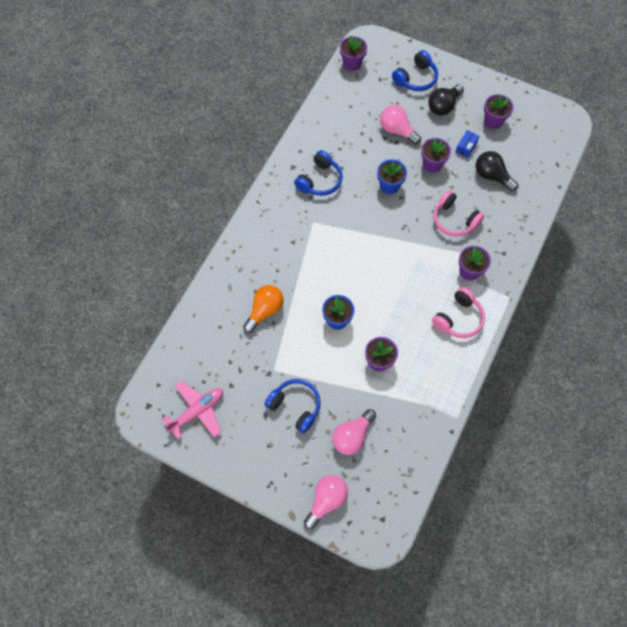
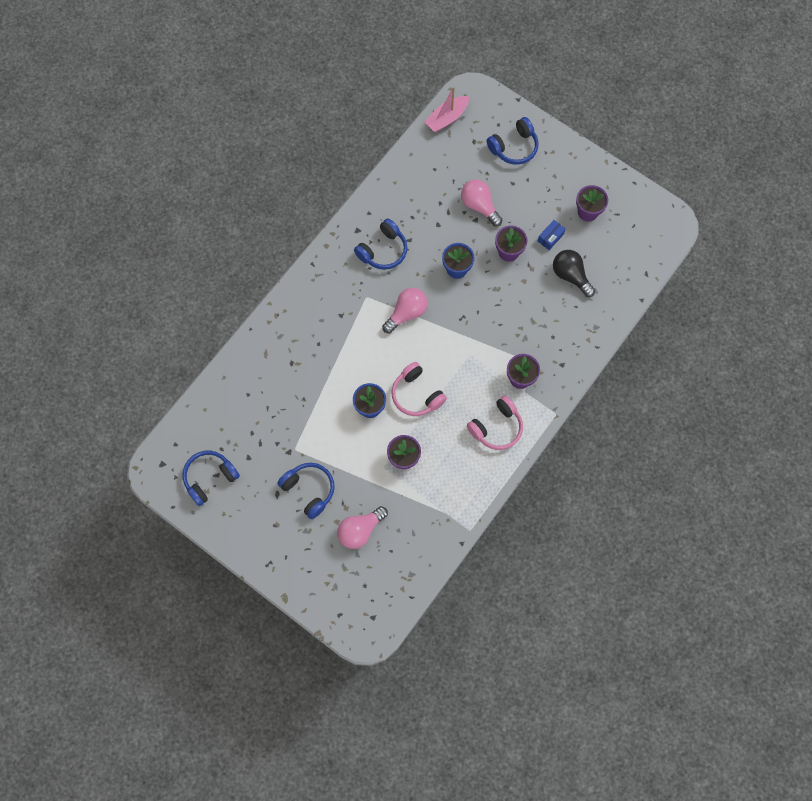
camera: 10 degrees right, 5 degrees up
(197, 411) = (210, 478): pink plane -> blue headphones
(265, 310) = (297, 385): orange light bulb -> none
(326, 500) = (321, 589): pink light bulb -> pink light bulb (406, 313)
(352, 64) = (447, 118): purple flower pot -> pink boat
(443, 106) = (537, 185): black light bulb -> none
(454, 220) = (518, 318): pink headphones -> pink headphones (416, 394)

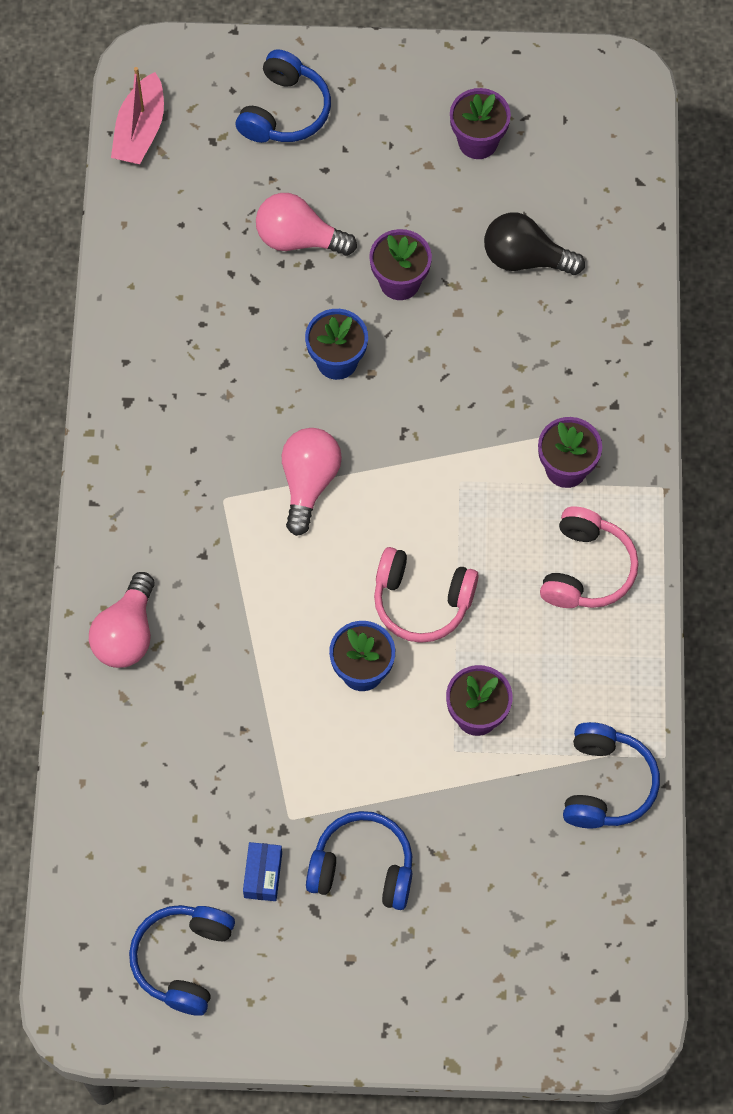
camera: 35 degrees left, 5 degrees down
(360, 530) = (492, 875): pink light bulb -> pink light bulb (126, 634)
(383, 250) = (194, 407): blue headphones -> blue headphones (605, 784)
(550, 237) = (449, 218): blue box -> blue box (263, 875)

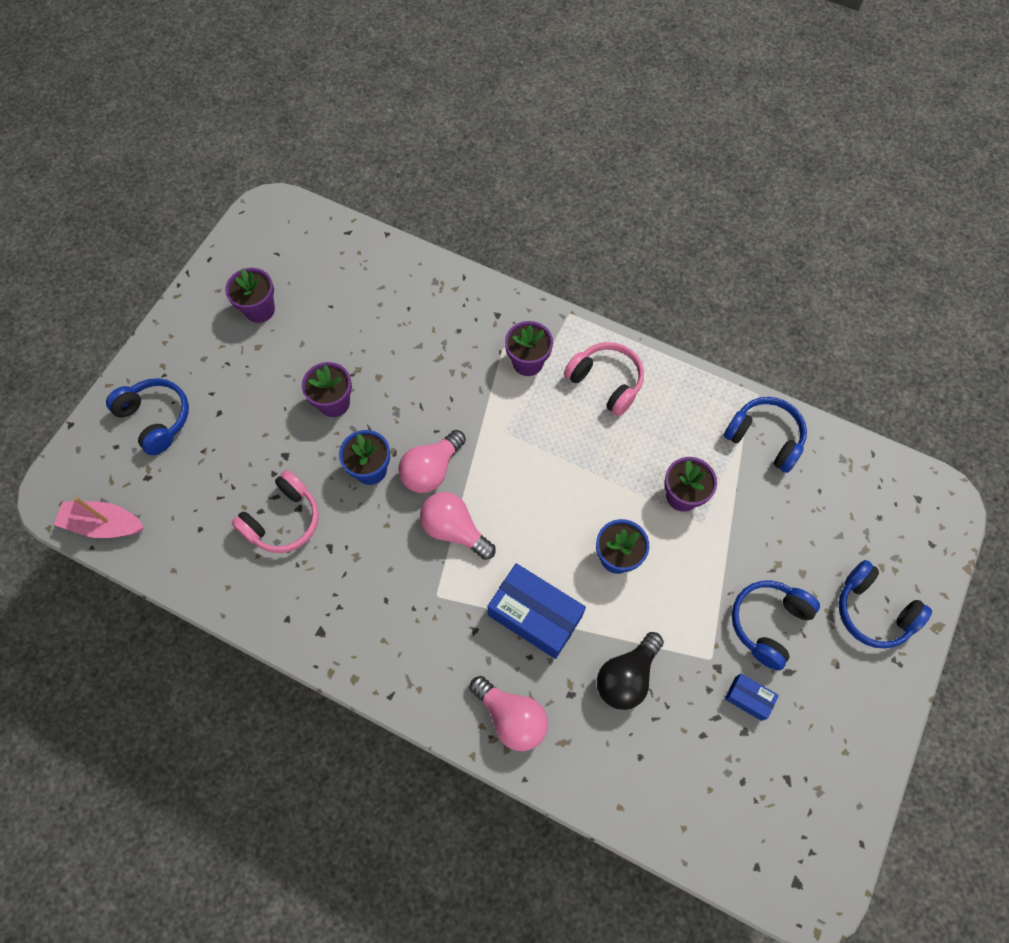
camera: 65 degrees left, 0 degrees up
(140, 130) = (104, 524): pink boat -> pink boat turned 150 degrees clockwise
(184, 960) = (796, 789): blue headphones -> blue headphones (873, 611)
(249, 611) = (535, 616): none -> blue box
(299, 238) = (261, 453): pink light bulb -> pink light bulb (431, 470)
(422, 601) = (581, 494): pink headphones -> pink headphones (283, 520)
(525, 258) = (362, 319): black light bulb -> black light bulb (626, 676)

